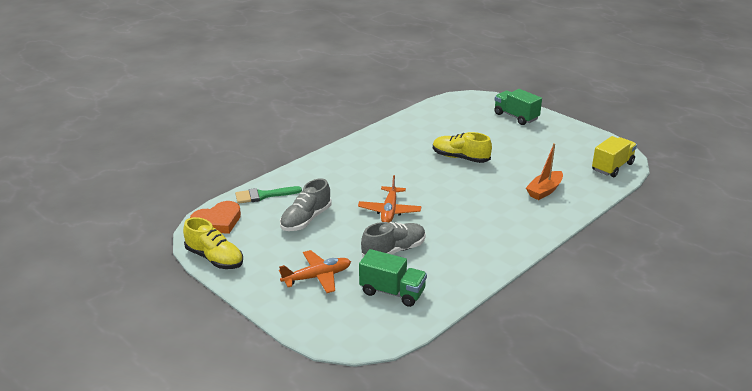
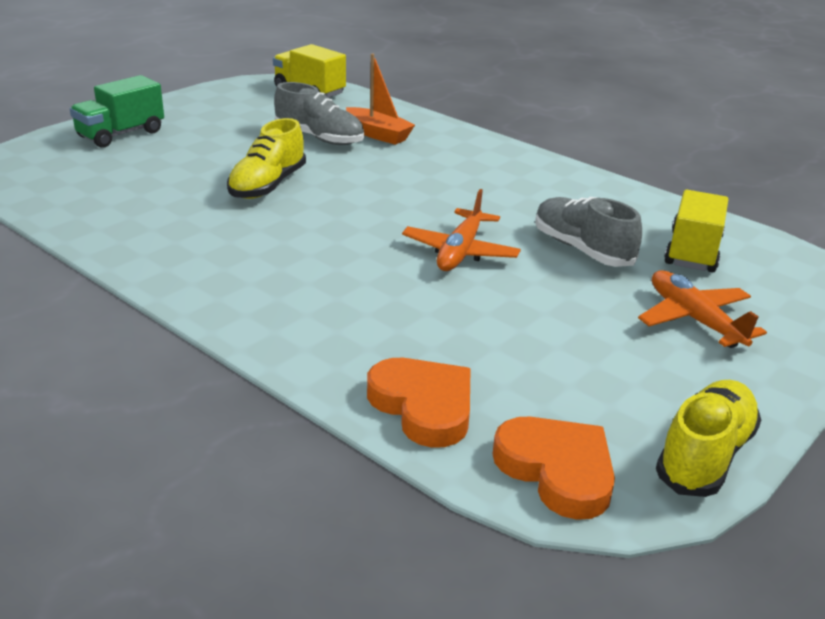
camera: 95 degrees left, 0 degrees up
(263, 195) = (423, 406): green brush -> orange heart
(306, 219) = (512, 340): grey shoe -> grey shoe (319, 138)
(389, 211) = (460, 252): orange plane -> orange plane turned 105 degrees clockwise
(392, 292) = (692, 252): green truck -> yellow truck

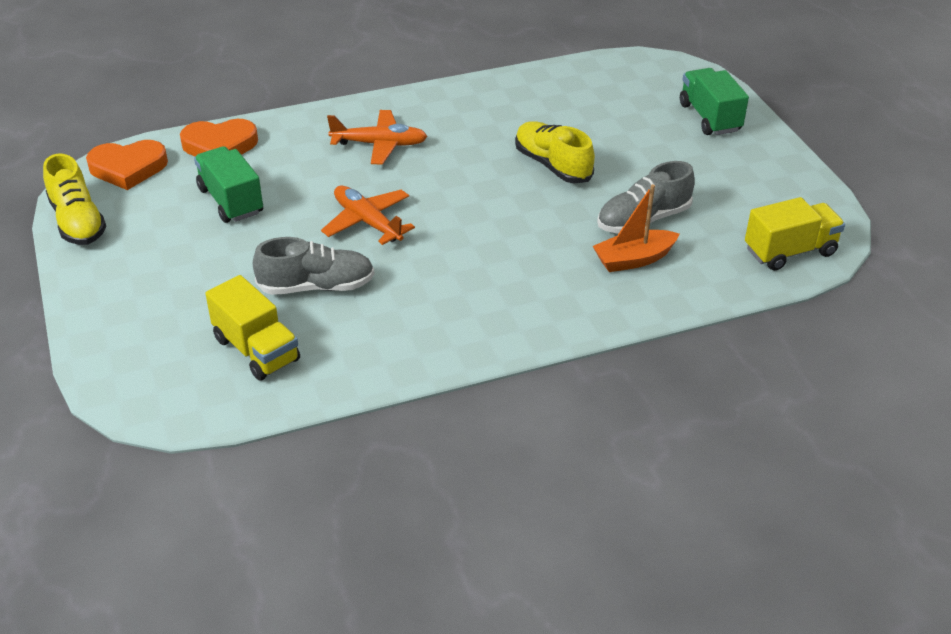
camera: 120 degrees right, 10 degrees up
(523, 348) = (231, 201): none -> green truck
(694, 319) = (179, 292): orange plane -> orange plane (380, 144)

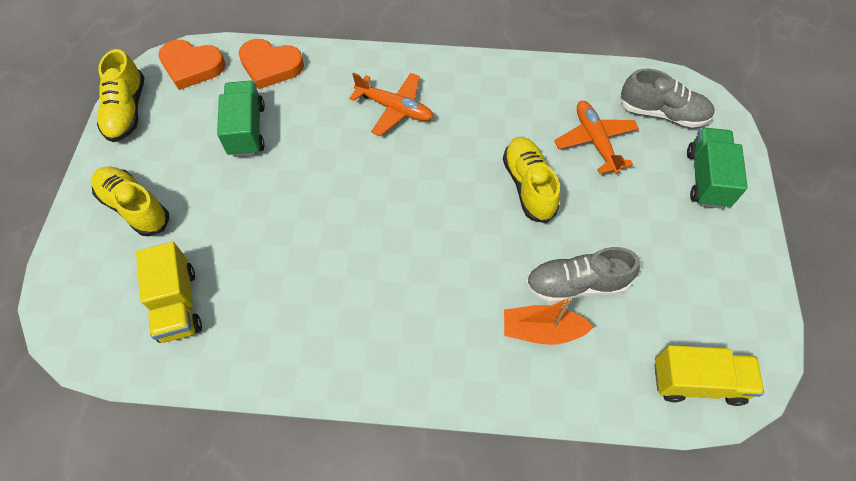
camera: 25 degrees right, 20 degrees up
(149, 293) = (135, 207): none -> yellow shoe
(316, 286) = (260, 252): grey shoe -> grey shoe (662, 113)
(367, 222) = (338, 194): orange plane -> orange plane (595, 141)

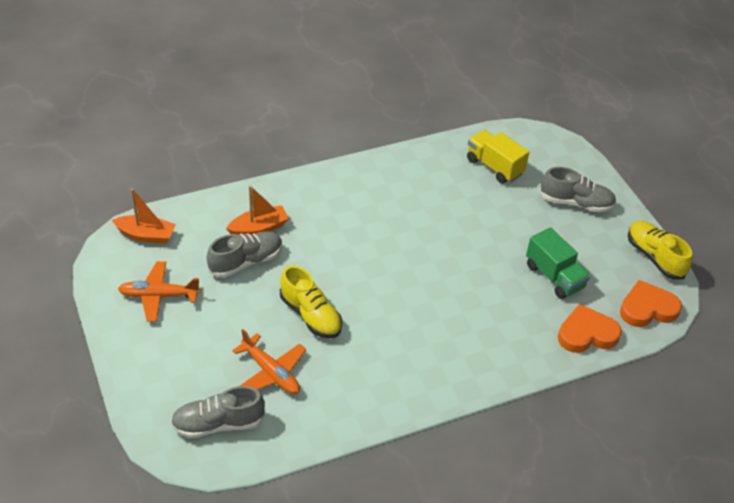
camera: 150 degrees right, 15 degrees down
(135, 207) = (576, 203): yellow shoe -> grey shoe
(395, 108) = (455, 337): orange plane -> orange plane (158, 296)
(697, 382) = (146, 235): yellow truck -> orange boat
(706, 178) = (164, 375): green truck -> none

